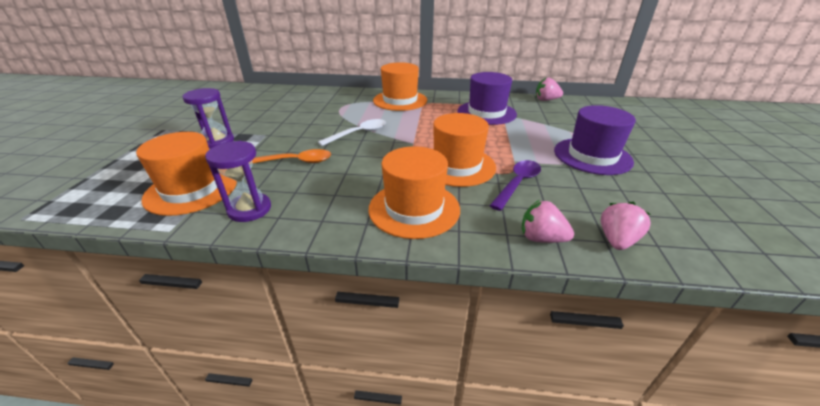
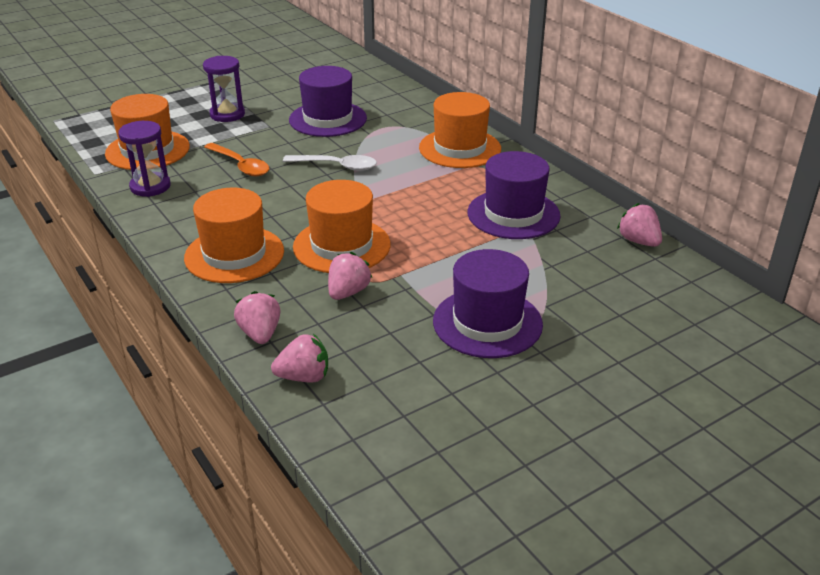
camera: 50 degrees right, 0 degrees up
(298, 117) = (328, 119): none -> purple hat
(517, 184) = (348, 292): purple spoon -> pink strawberry

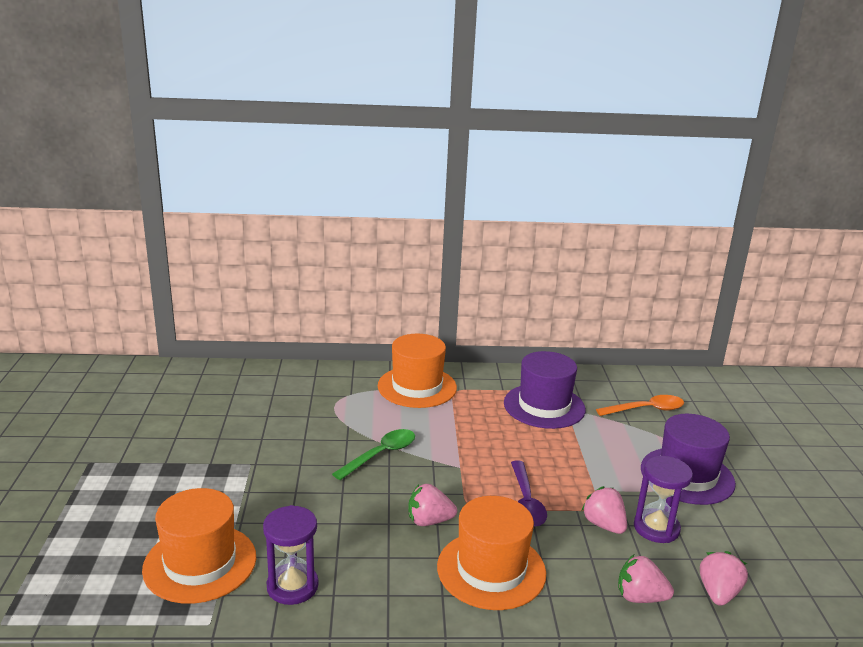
camera: 60 degrees left, 10 degrees down
(227, 114) = (187, 480): purple hourglass -> purple hourglass (656, 528)
(240, 165) = (315, 509): orange spoon -> orange spoon (646, 410)
(328, 119) = (281, 426): purple hat -> none
(336, 166) = (380, 455): white spoon -> green spoon
(341, 246) = (526, 502): orange hat -> purple spoon
(638, 241) = (620, 377): pink strawberry -> pink strawberry (429, 521)

